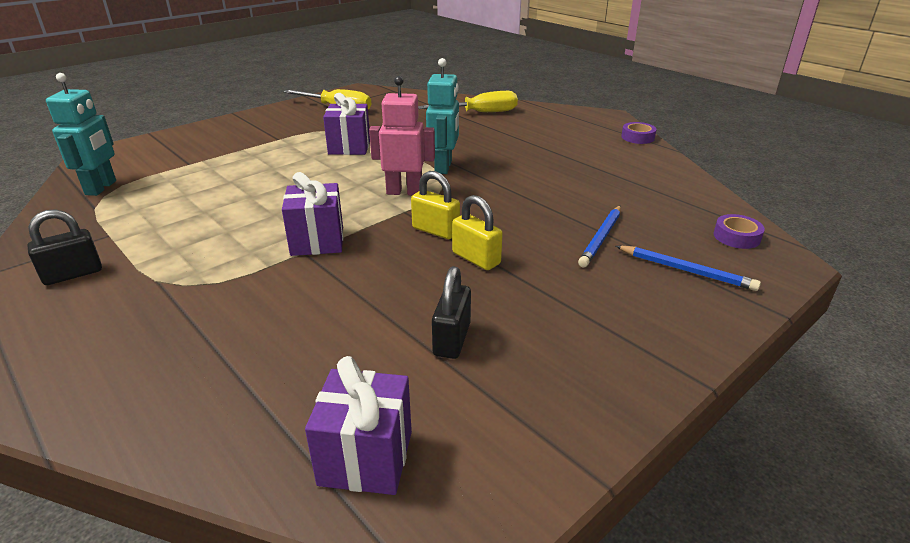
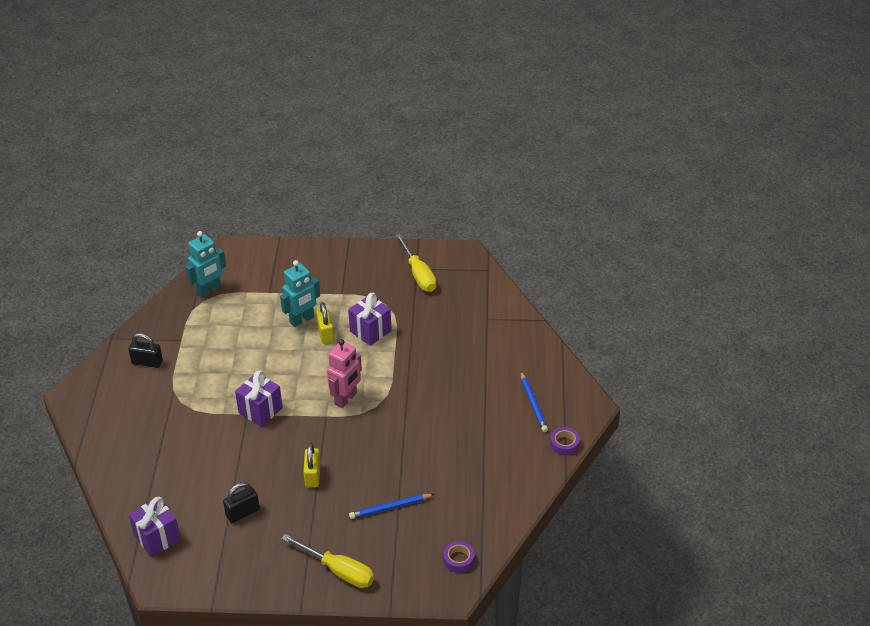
camera: 45 degrees right, 10 degrees up
(404, 192) = (346, 399): pink robot -> pink robot turned 75 degrees clockwise
(435, 230) = (321, 442): yellow padlock -> yellow padlock (325, 334)
(444, 167) = (396, 390): turquoise robot -> turquoise robot (302, 320)
(480, 113) = (504, 342): yellow screwdriver -> yellow screwdriver (338, 570)
(686, 270) = (393, 557): blue pencil -> blue pencil (533, 404)

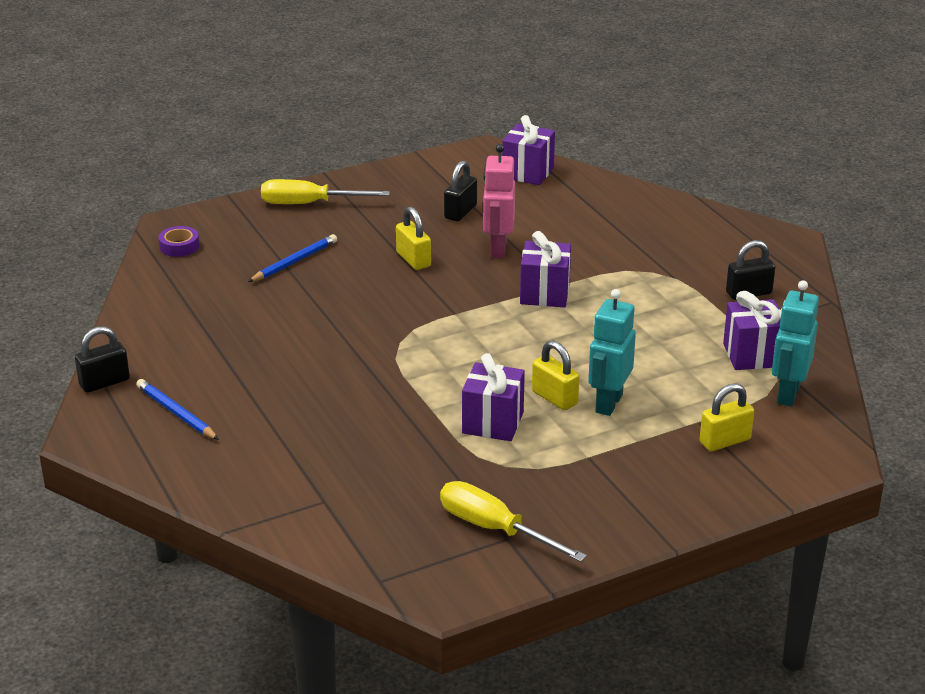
camera: 150 degrees right, 10 degrees down
(197, 320) = (752, 355): none -> purple gift
(269, 277) = (725, 441): none -> yellow padlock
(346, 399) = (447, 337): pink robot -> pink robot (497, 249)
(564, 444) = (104, 382): purple tape -> black padlock

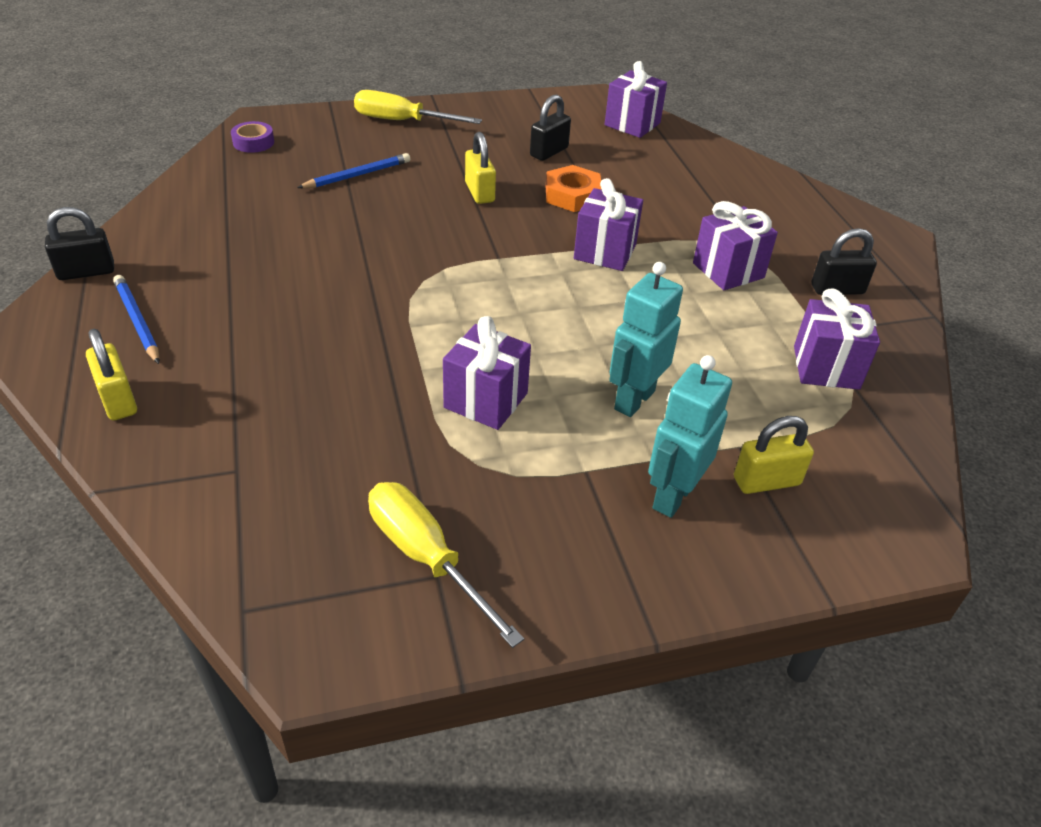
camera: 10 degrees right, 10 degrees up
(497, 249) = (572, 195): pink robot -> orange nut
(554, 398) = (571, 381): yellow padlock -> yellow padlock (118, 400)
(654, 292) = (728, 270): none -> purple gift
(787, 394) = (861, 428): turquoise robot -> turquoise robot (672, 496)

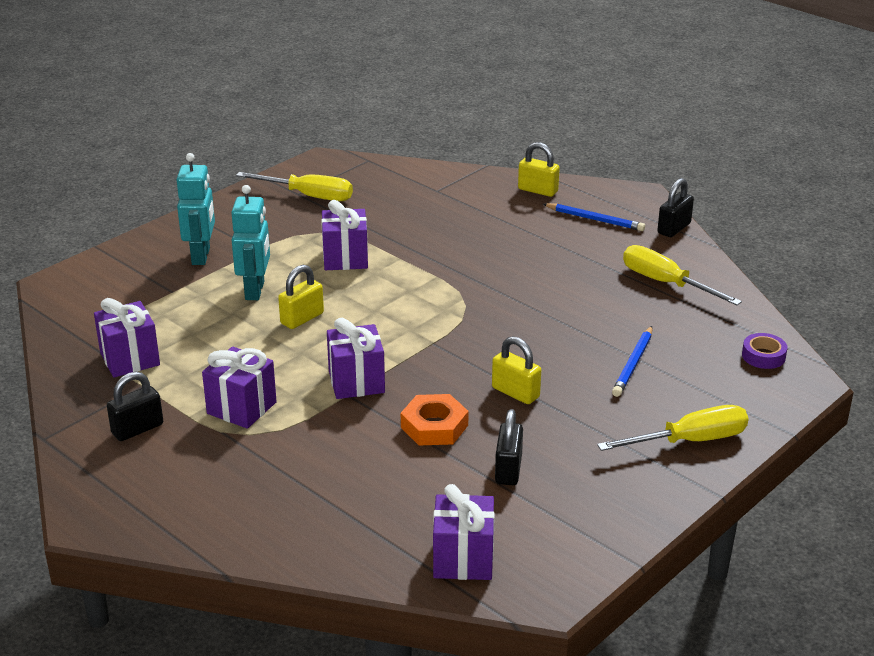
camera: 150 degrees right, 10 degrees down
(210, 222) = (666, 283): none -> yellow screwdriver
(766, 481) = (149, 280): yellow padlock -> yellow padlock (302, 318)

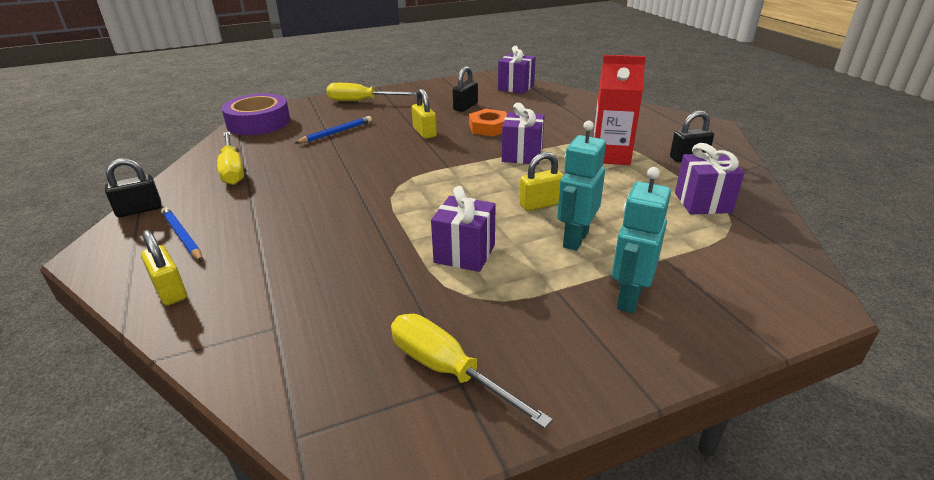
camera: 155 degrees left, 0 degrees up
(241, 408) = (610, 156): purple gift -> red carton
(763, 356) = (258, 123): purple tape -> purple tape, size x2.15

